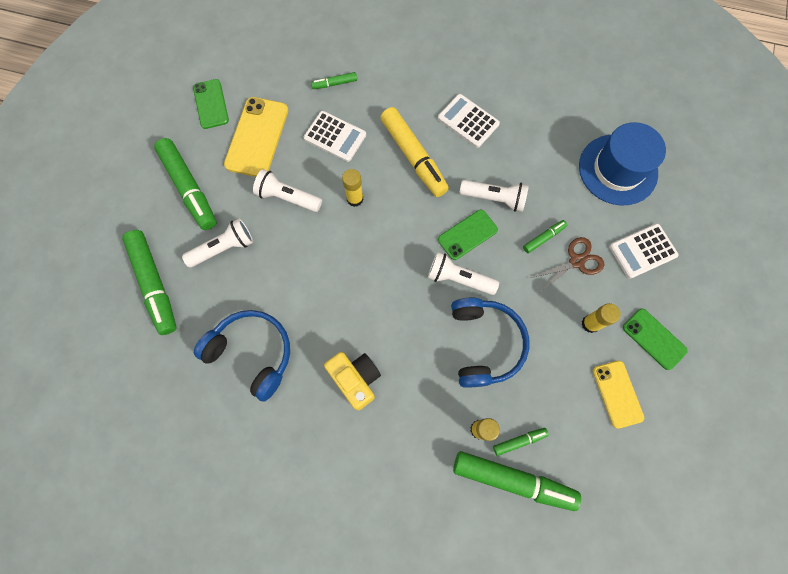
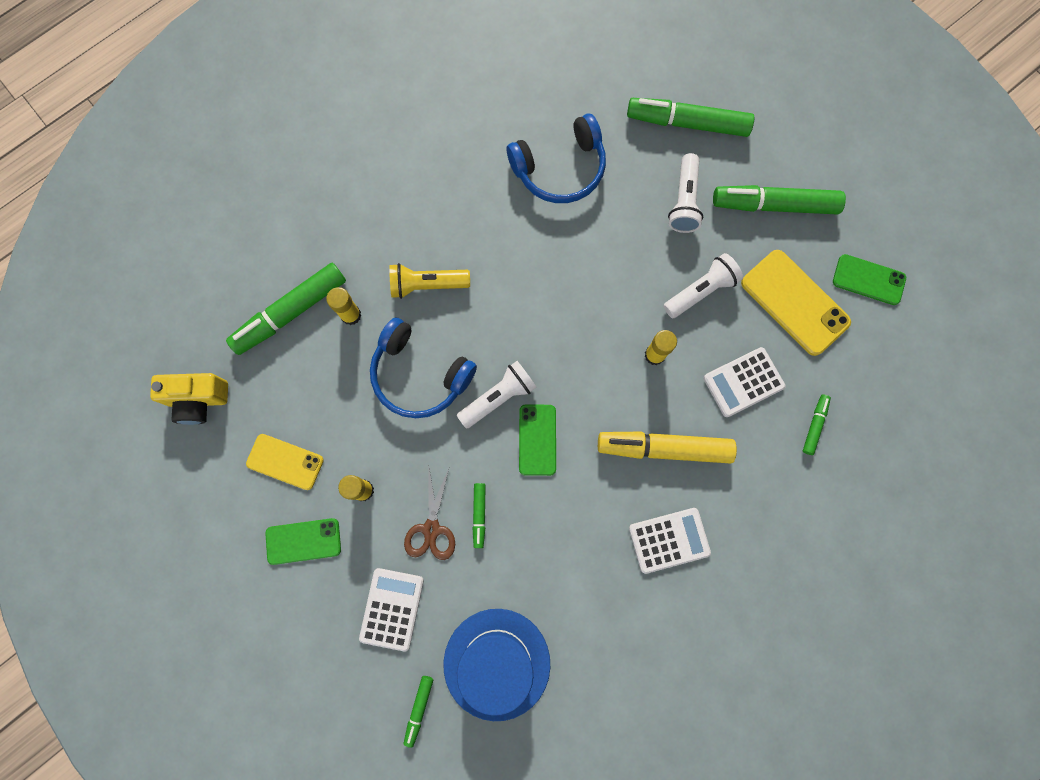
camera: 125 degrees right, 5 degrees up
(356, 379) = (472, 240): yellow camera -> yellow camera (198, 400)
(415, 388) = (427, 285): none -> yellow flashlight
(494, 198) = (557, 498): white flashlight -> none
(519, 441) = (315, 341): green marker -> green marker (419, 709)

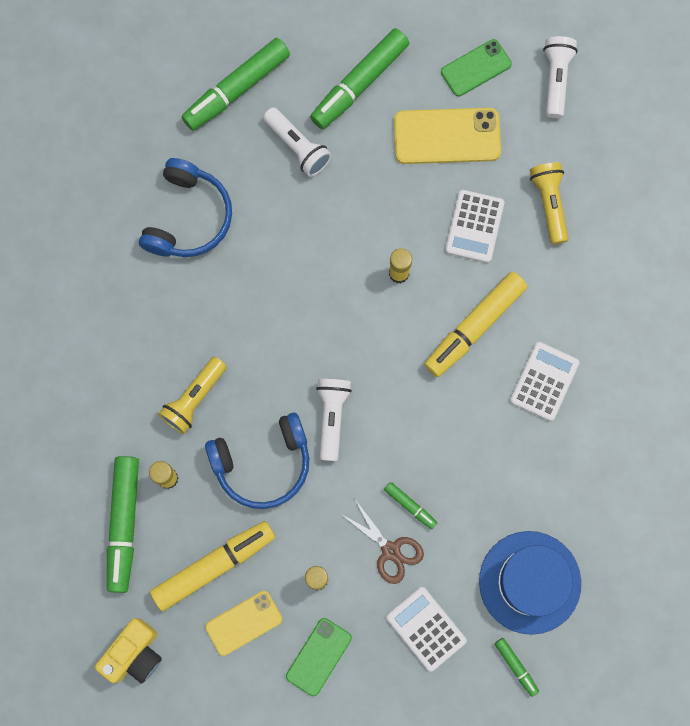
camera: 50 degrees left, 0 degrees up
(311, 403) = (214, 566): none -> yellow marker
(537, 440) = (389, 415): green phone -> none
(700, 291) = (378, 196): white flashlight -> white flashlight (555, 79)
(814, 425) = (549, 204): green marker -> yellow flashlight

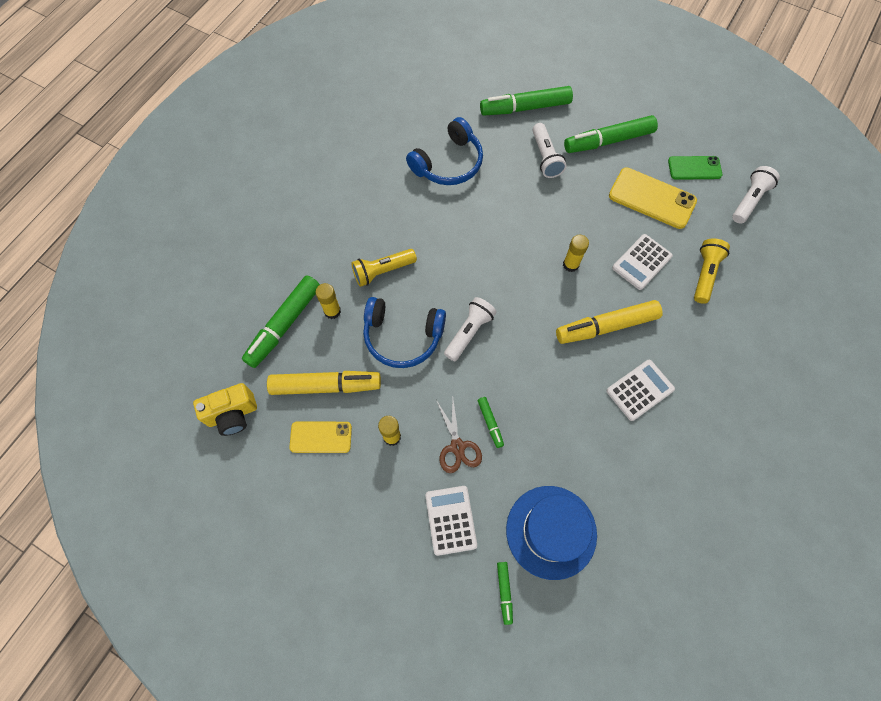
camera: 30 degrees right, 10 degrees down
(318, 656) = (358, 493): green phone -> none

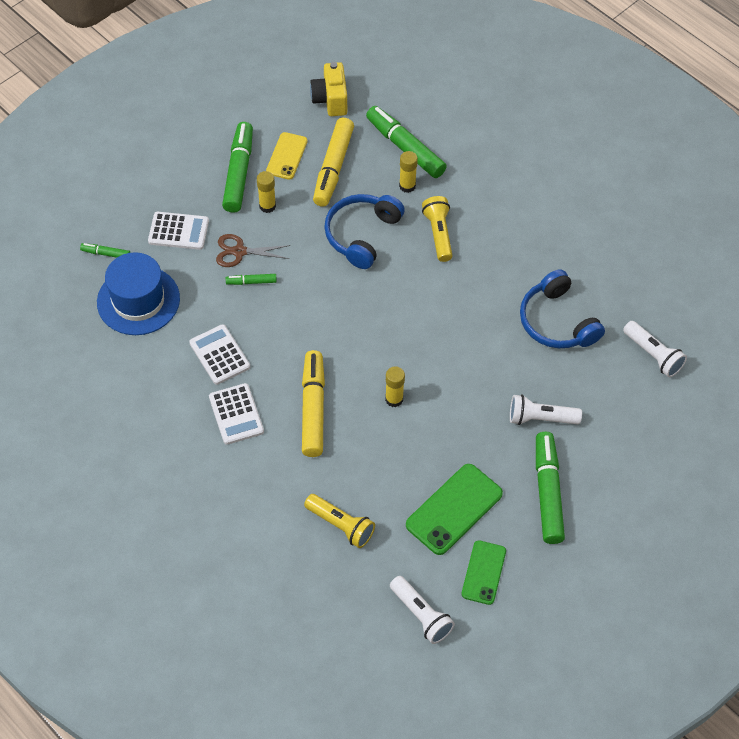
camera: 105 degrees right, 10 degrees down
(469, 332) = (348, 289): white flashlight -> white flashlight (653, 355)
(525, 108) = (619, 419): green marker -> green marker (239, 172)
(641, 262) = (375, 468): white calculator -> white calculator (219, 355)
(652, 198) = (454, 509): yellow phone -> green phone

